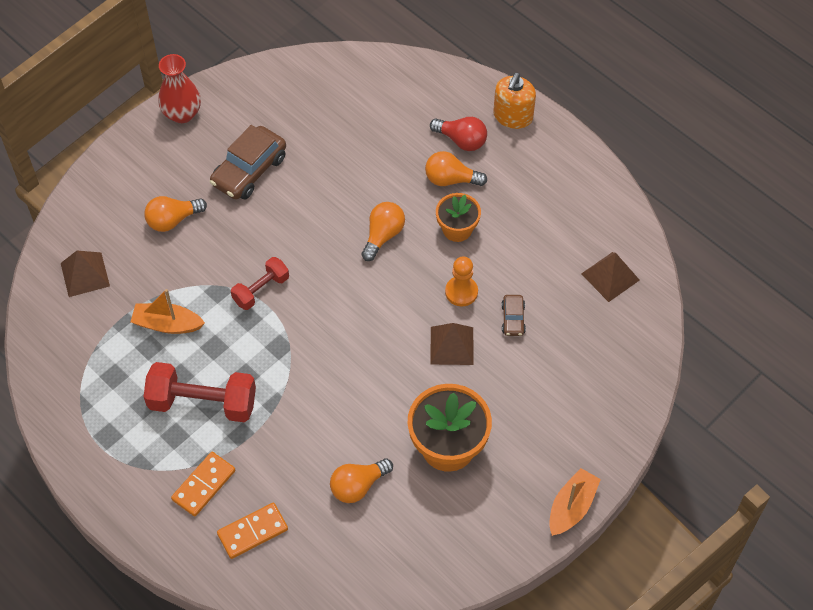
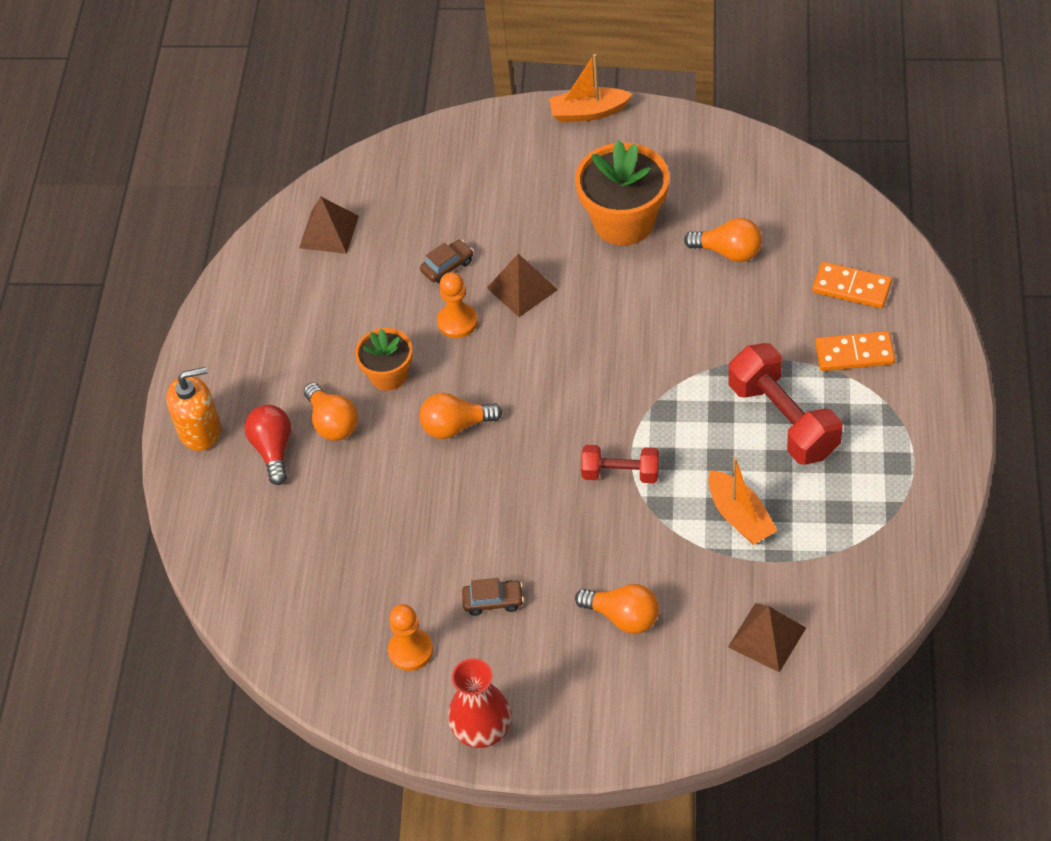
camera: 125 degrees left, 5 degrees down
(249, 171) = (493, 601): brown car -> brown car, size x0.51
(261, 116) = (410, 650): none -> orange pawn

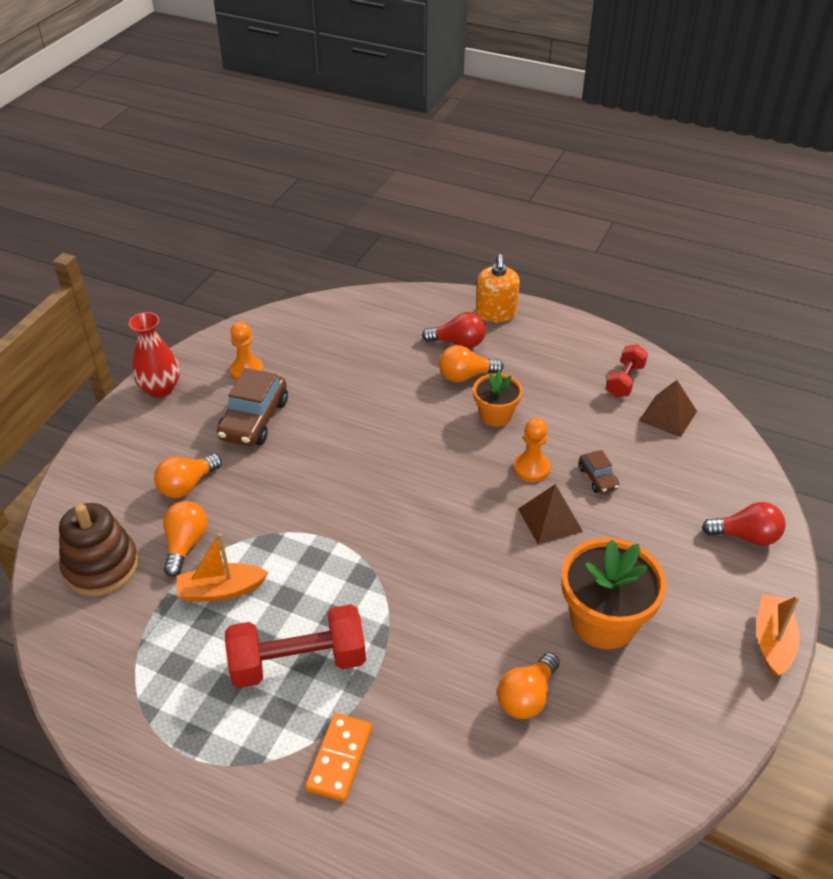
camera: 105 degrees right, 10 degrees down
(456, 426) = (423, 440): orange light bulb -> orange light bulb (185, 544)
(475, 146) = (746, 536): none -> red light bulb
(493, 601) = (254, 420): brown car -> brown car, size x1.95
(620, 473) = (316, 525): red dumbbell -> red dumbbell (624, 380)
(767, 637) = (101, 566): brown pyramid -> brown stacking toy
(851, 288) = (426, 795): orange domino -> none

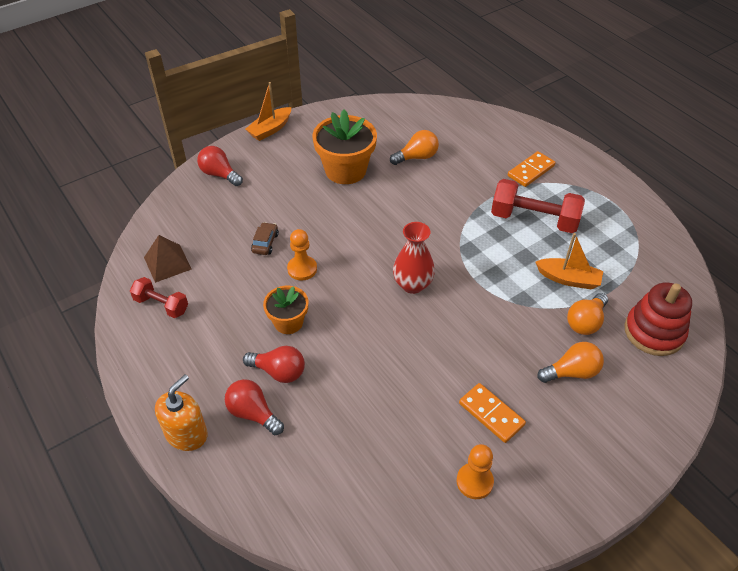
camera: 150 degrees left, 5 degrees up
(101, 566) = (654, 332): brown stacking toy -> red stacking toy
(160, 389) = (571, 500): red vase -> red vase (412, 284)
(254, 420) = (491, 414): brown car -> orange domino
(465, 376) = (279, 372): orange light bulb -> red light bulb
(550, 520) = (323, 231): brown pyramid -> none
(624, 380) = (161, 305): red dumbbell -> red dumbbell turned 60 degrees clockwise

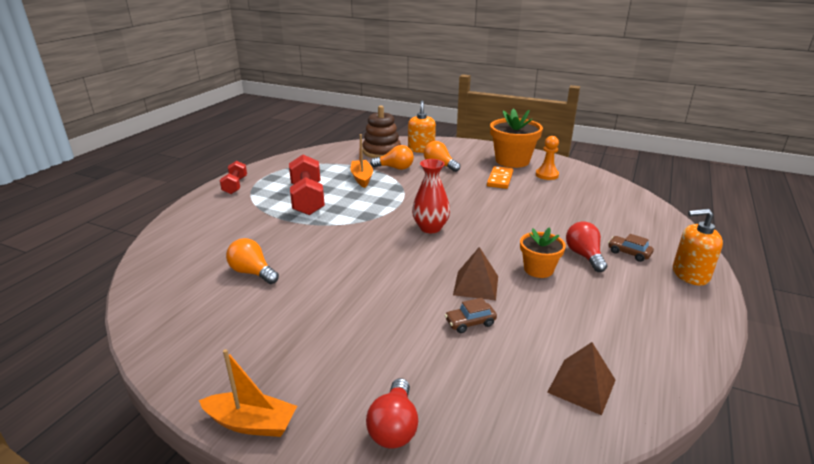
camera: 120 degrees left, 20 degrees down
(161, 305) = (629, 356): red dumbbell -> red dumbbell (235, 185)
(253, 413) = (629, 253): red light bulb -> brown car
(302, 269) = (476, 285): orange pawn -> brown pyramid
(345, 170) = (306, 312): orange flower pot -> orange flower pot (512, 161)
(531, 171) = (241, 212): orange domino -> none
(646, 382) = (421, 149): none -> orange soap dispenser
(654, 332) = (381, 152): red stacking toy -> brown stacking toy

